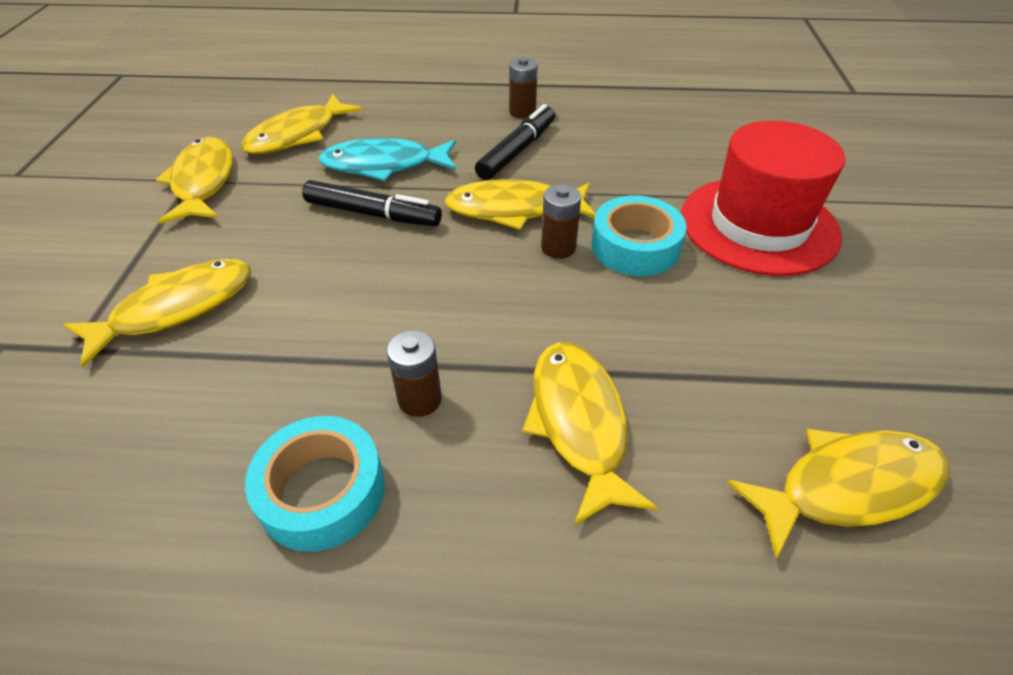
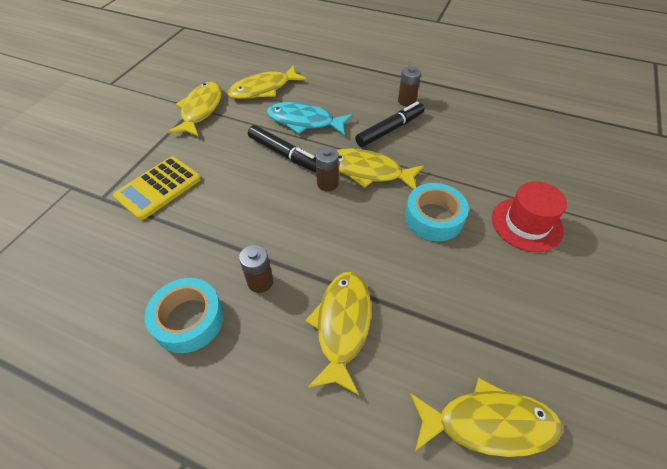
camera: 20 degrees right, 5 degrees up
(176, 308) = (158, 188): yellow fish -> yellow calculator
(558, 247) = (384, 205): brown battery -> brown battery (327, 183)
(758, 225) = (526, 224): red hat -> red hat, size x0.64

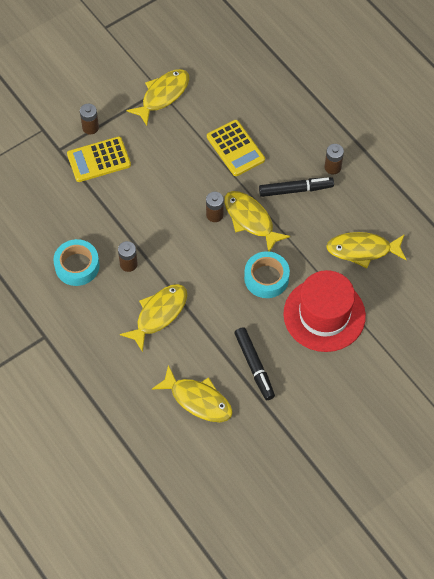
camera: 30 degrees right, 10 degrees up
(133, 163) = (90, 127): none -> brown battery
(263, 89) = (225, 95): yellow fish -> yellow fish (362, 250)
(284, 154) = (200, 173): black marker -> black marker (254, 366)
(304, 121) = (235, 148): turquoise fish -> yellow calculator
(526, 224) = (324, 315): red hat -> red hat, size x1.55

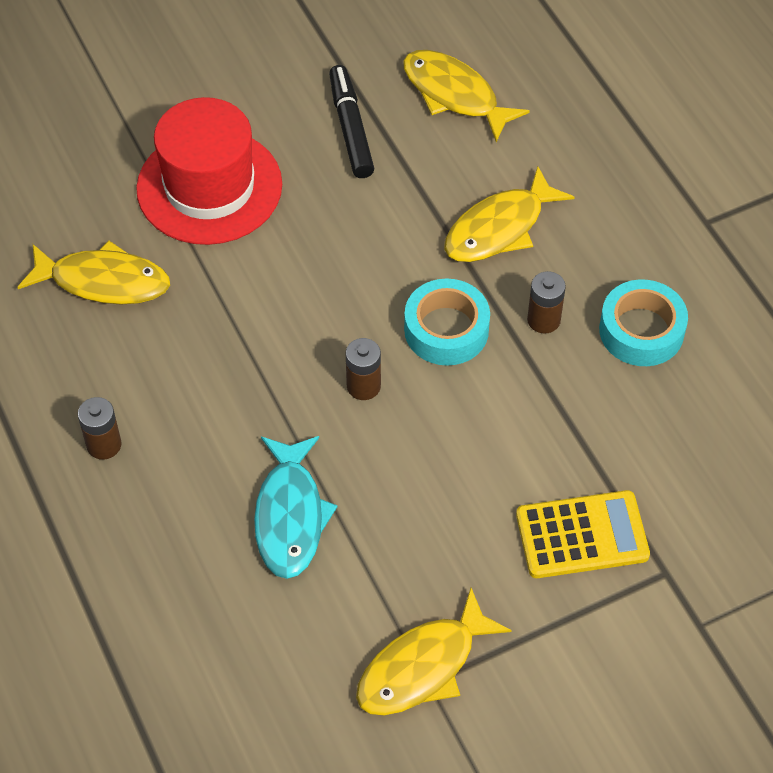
camera: 170 degrees left, 5 degrees down
(90, 127) = (594, 613): brown battery -> none
(235, 148) = (290, 516): yellow calculator -> turquoise fish
(250, 220) = (296, 366): yellow fish -> none
(266, 278) = (294, 259): turquoise tape -> turquoise tape (446, 330)
(295, 190) = (192, 410): black marker -> none

